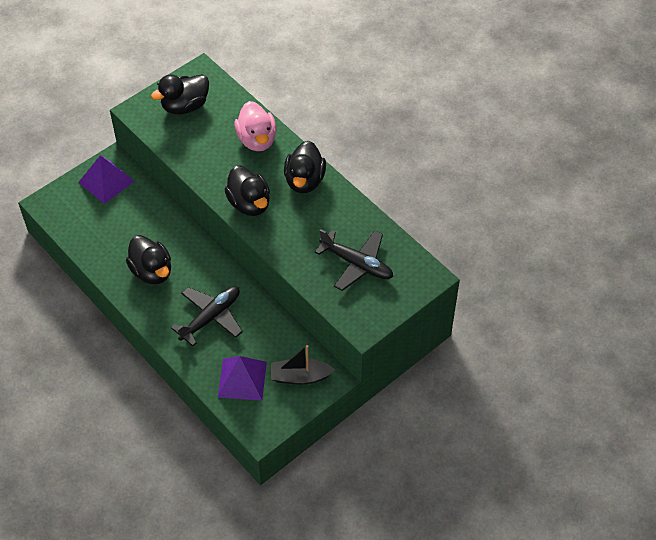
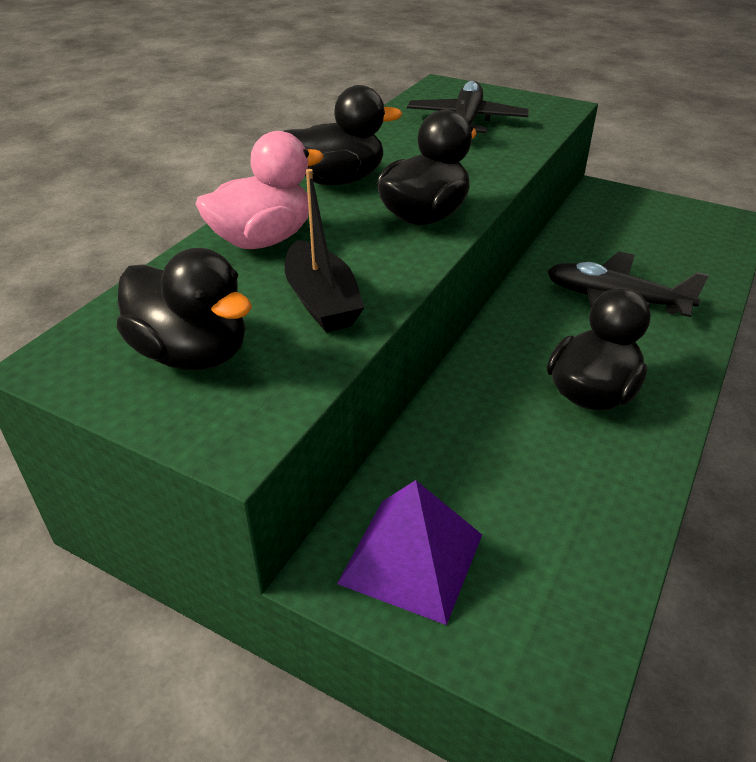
camera: 110 degrees left, 15 degrees down
(242, 379) = (681, 249): purple pyramid -> none
(300, 377) = (624, 210): black boat -> black boat (322, 301)

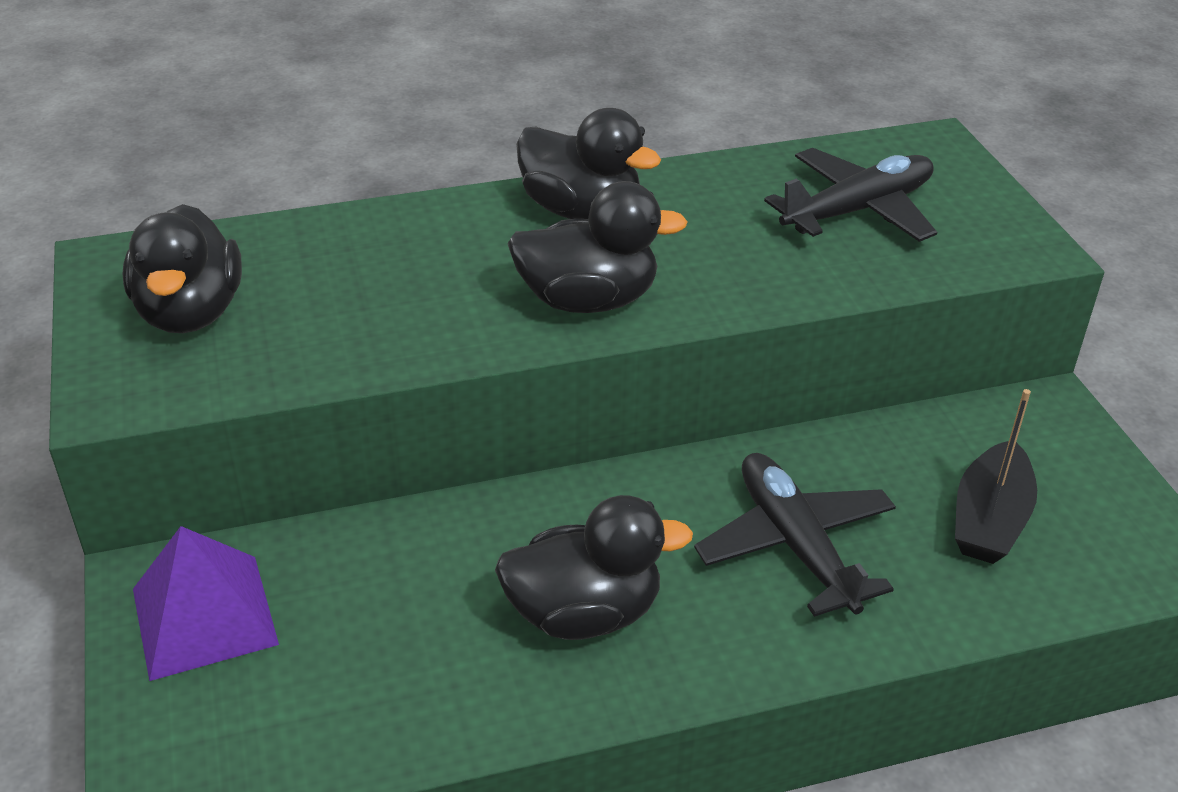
camera: 45 degrees right, 0 degrees up
(263, 240) = (406, 239): pink duck -> none
(322, 301) = (349, 330): black boat -> black boat (989, 519)

